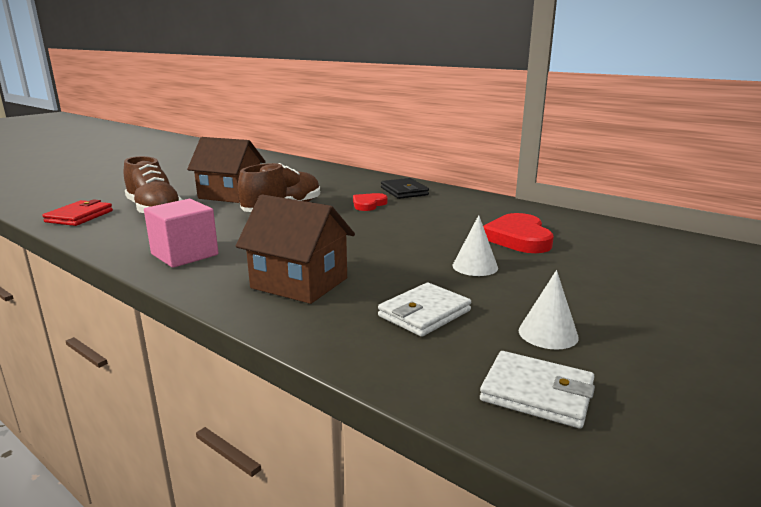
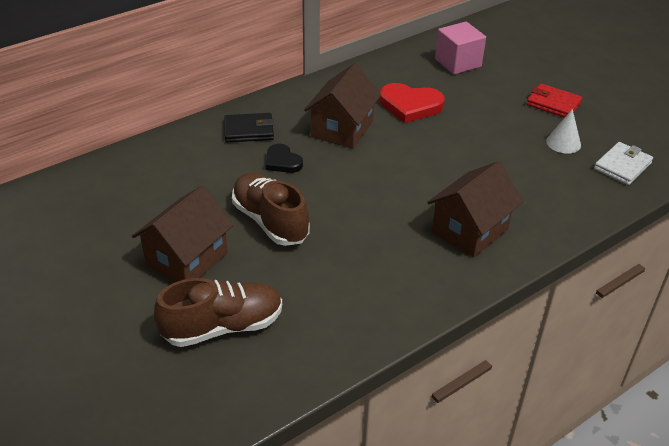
camera: 75 degrees left, 20 degrees up
(79, 216) = (212, 399): red wallet -> red wallet (553, 104)
(185, 254) = (386, 296): pink cube -> pink cube (458, 63)
(368, 204) = (282, 161): red heart -> black heart
(424, 313) = (531, 181): white wallet -> none
(439, 217) = (342, 129): none -> brown house
(475, 266) = (460, 141): white cone -> none

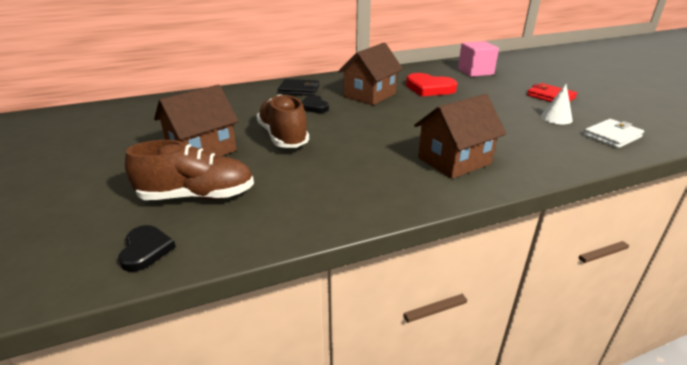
camera: 15 degrees right, 10 degrees down
(213, 402) = (146, 250): none -> black heart

